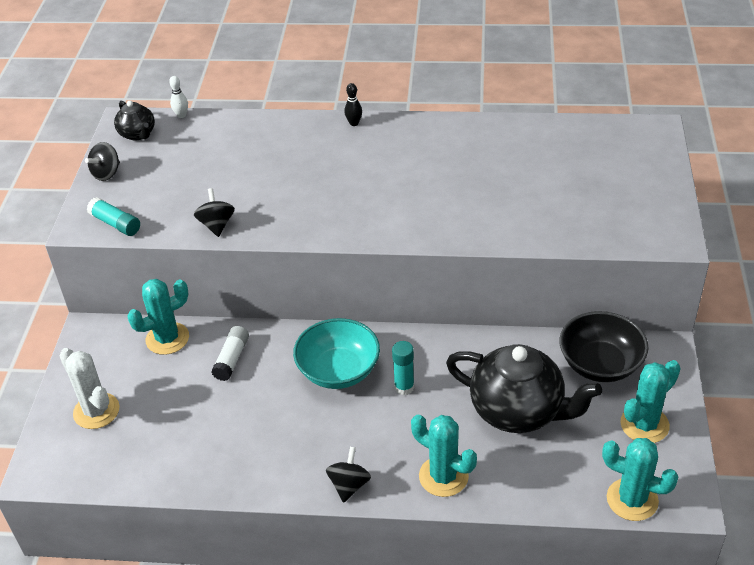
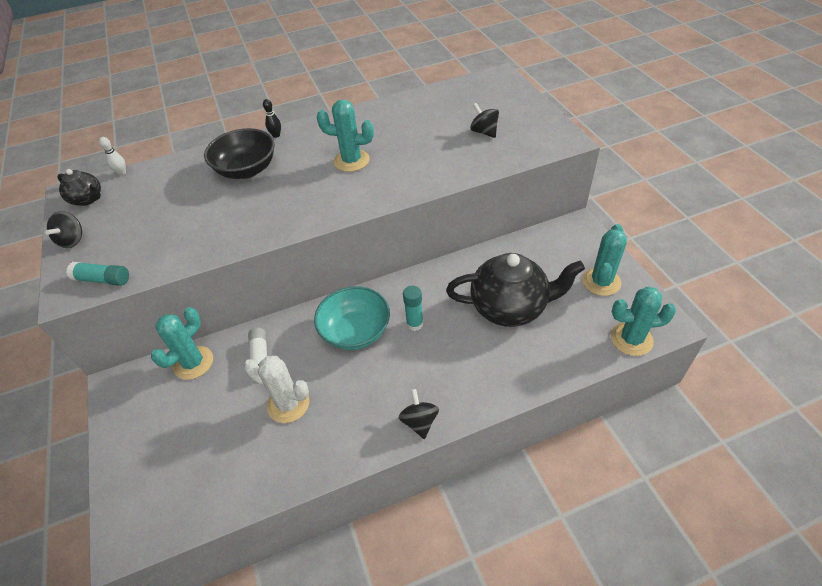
camera: 25 degrees left, 5 degrees up
(96, 411) = (157, 454): white cactus -> white cactus (288, 404)
(216, 225) = (202, 248): black spinning top -> black spinning top (484, 132)
(443, 476) = (488, 381): turquoise cactus -> turquoise cactus (351, 161)
(600, 364) = (543, 251): black bowl -> black bowl (247, 170)

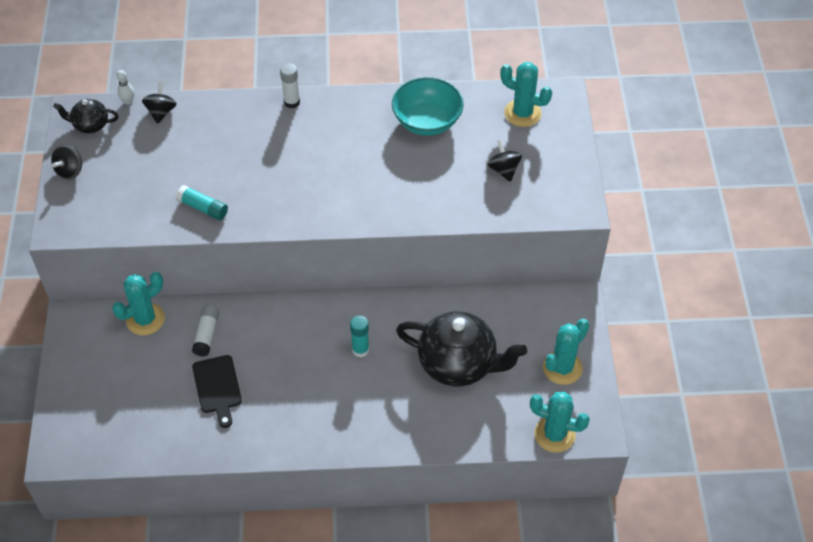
camera: 15 degrees right, 5 degrees up
(87, 199) = (90, 125): black teapot -> black teapot turned 135 degrees clockwise
(103, 279) = (90, 224): turquoise glue stick -> turquoise glue stick (203, 208)
(247, 170) = (249, 139): black bowl -> none
(276, 135) = (292, 102): black bowling pin -> white glue stick
(288, 404) = (217, 387): white cactus -> black cutting board
(351, 161) = (354, 162): turquoise cactus -> turquoise cactus (522, 113)
(355, 331) = (302, 339): turquoise bowl -> turquoise bowl (427, 121)
(419, 421) = (324, 442): black spinning top -> black spinning top (161, 112)

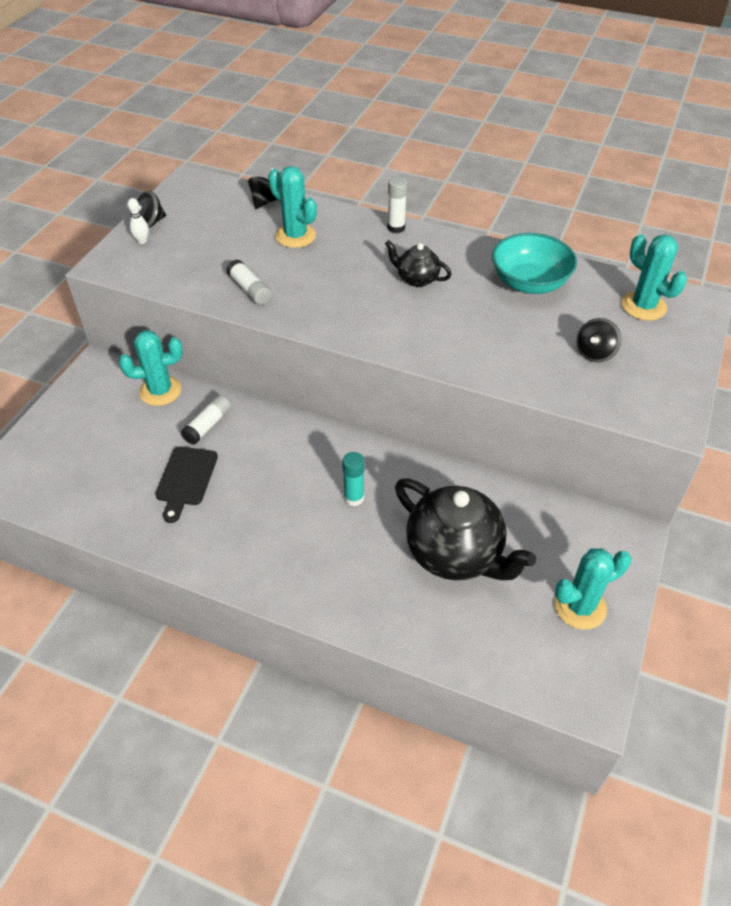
camera: 25 degrees right, 5 degrees down
(90, 125) = (195, 194): black teapot -> black teapot (417, 279)
(128, 101) = (242, 185): white bowling pin -> white bowling pin (142, 241)
(203, 208) = (250, 290): turquoise glue stick -> white glue stick
(503, 170) = (595, 353): black spinning top -> black spinning top turned 150 degrees counterclockwise
(554, 434) = (535, 684): turquoise cactus -> turquoise cactus (295, 236)

